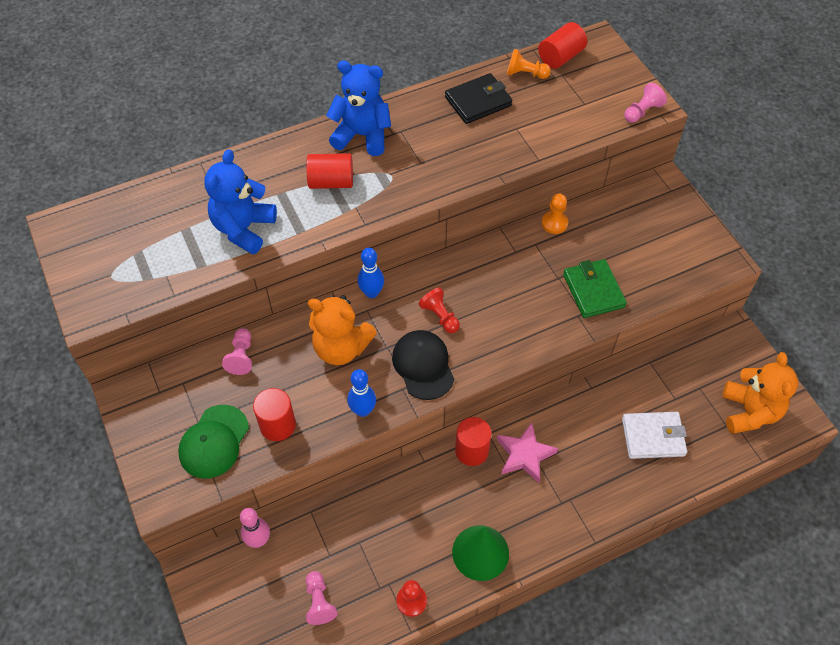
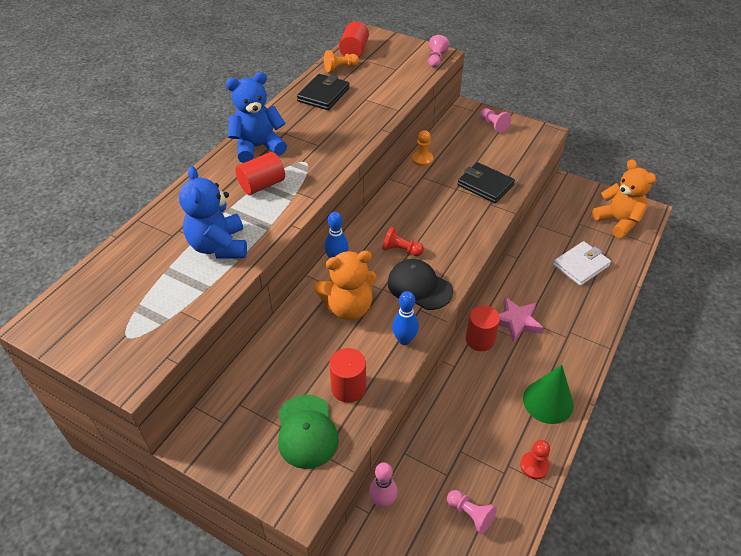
camera: 35 degrees left, 10 degrees down
(241, 357) = (273, 357): pink pawn -> pink pawn (493, 125)
(593, 291) = (485, 185): green wallet -> black wallet

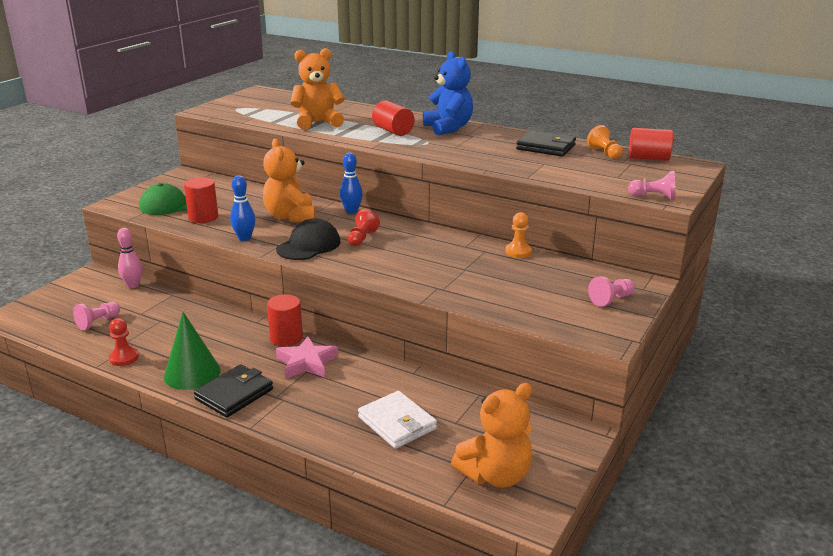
camera: 90 degrees right, 20 degrees down
(219, 246) = (318, 123): blue teddy bear -> orange teddy bear
(485, 185) = (473, 286): black wallet -> black wallet (234, 394)

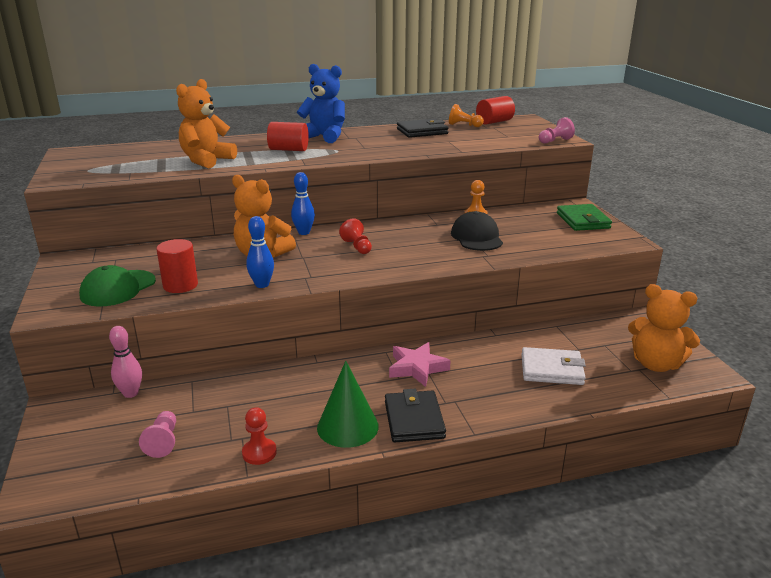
camera: 45 degrees left, 0 degrees up
(286, 338) = (365, 360): red cylinder -> none
(309, 245) = (330, 268): black cap -> black cap (476, 237)
(495, 475) = (656, 364): orange teddy bear -> orange teddy bear turned 105 degrees clockwise
(611, 300) = (583, 221): pink pawn -> green wallet

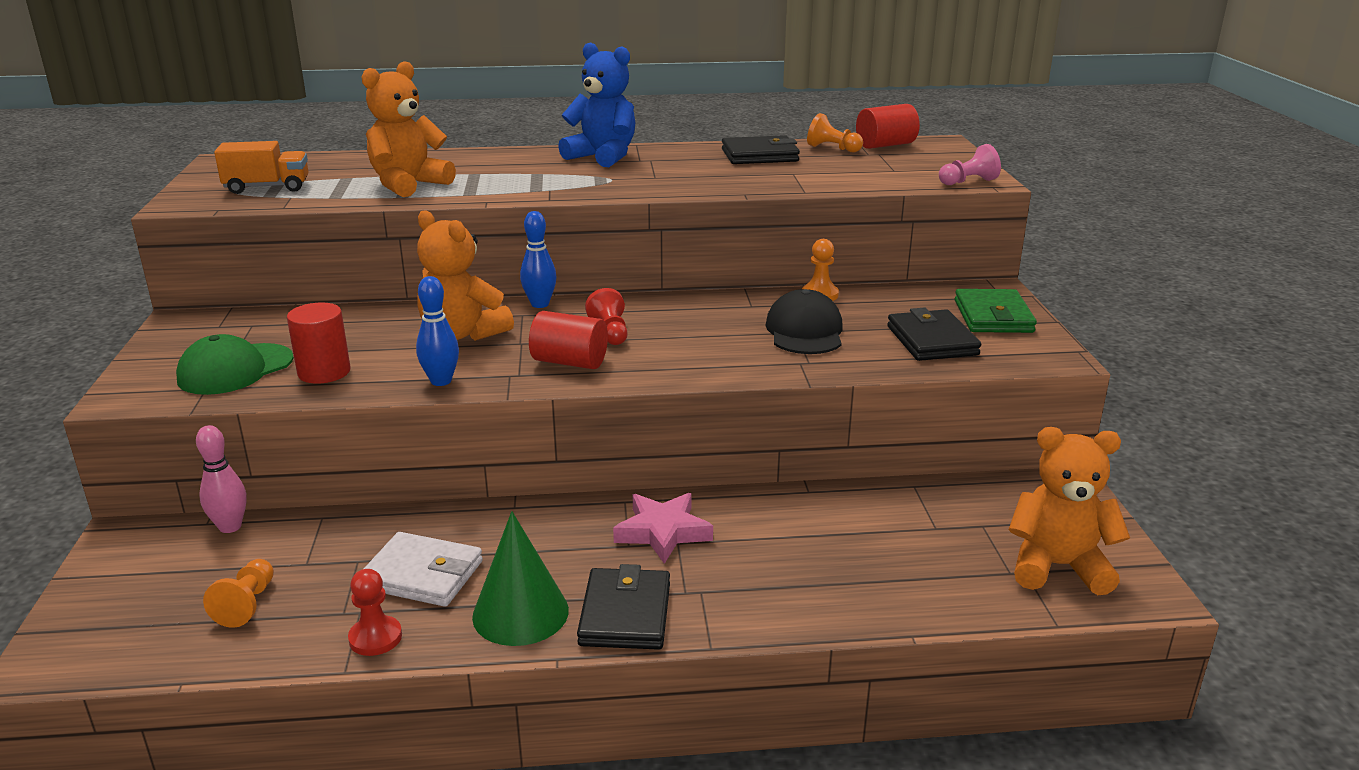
camera: 10 degrees right, 0 degrees up
(110, 167) = (267, 187): none -> orange truck
(163, 442) = (247, 604): pink pawn -> orange pawn
(288, 149) = (538, 174): red cylinder -> red cylinder (570, 362)
(551, 370) = (877, 557): white wallet -> white wallet (422, 574)
(554, 237) = (931, 341): none -> black wallet
(656, 364) = (1057, 566): orange teddy bear -> orange teddy bear turned 150 degrees clockwise

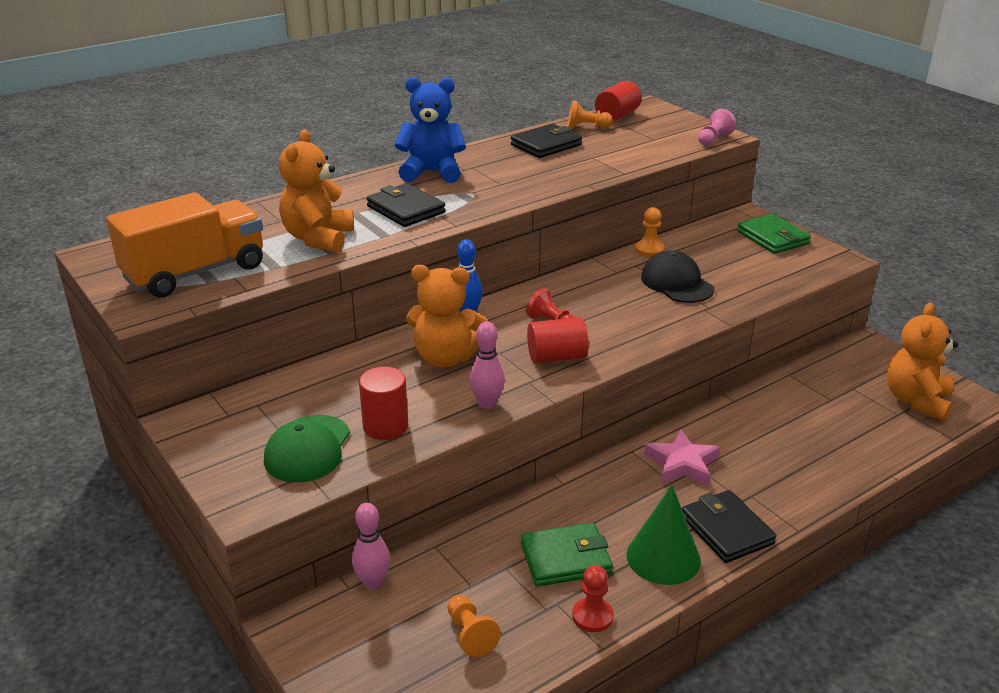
camera: 30 degrees left, 5 degrees up
(267, 187) = (195, 273): orange truck -> orange truck, size x1.74
(422, 574) = (565, 558): white wallet -> green wallet
(441, 381) = (487, 403): blue bowling pin -> pink bowling pin
(931, 341) = (760, 267): black wallet -> black wallet (405, 209)
(1057, 566) = (916, 401): orange teddy bear -> orange teddy bear turned 45 degrees counterclockwise

